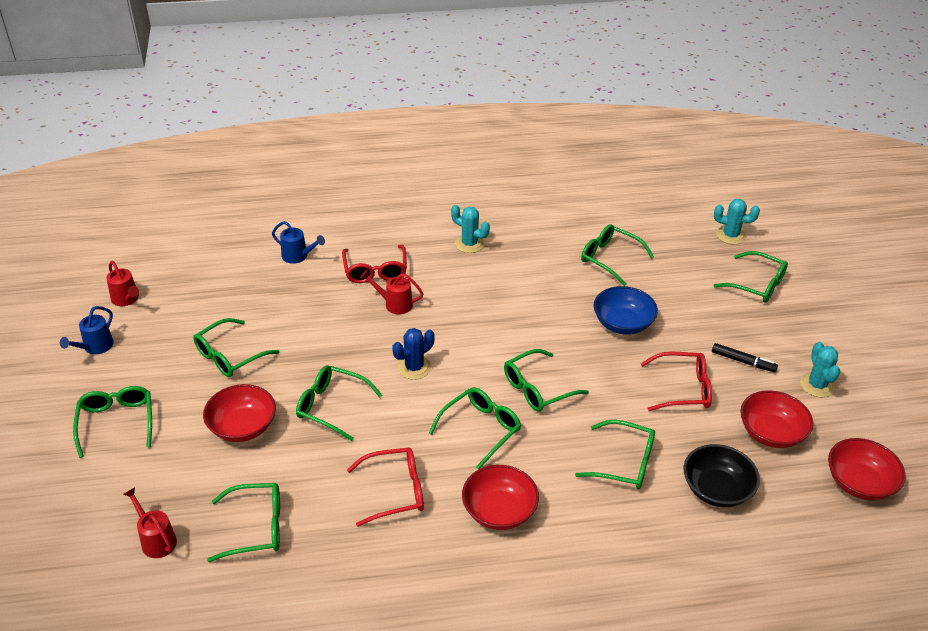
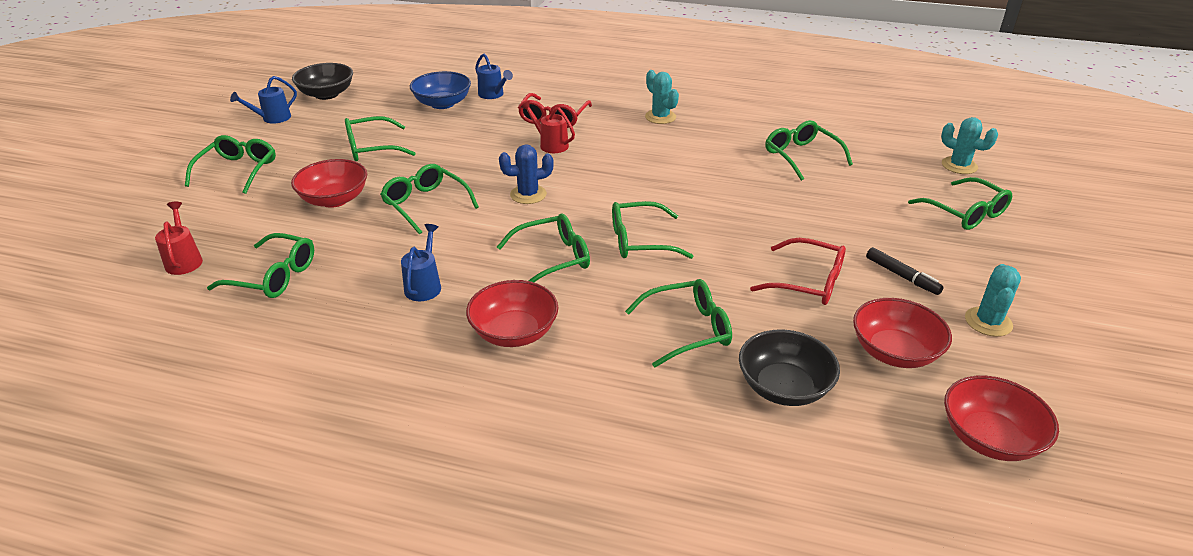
camera: 25 degrees right, 5 degrees down
(127, 300) = (326, 94): red watering can -> black bowl
(395, 491) = (424, 285): red glasses -> blue watering can
(622, 323) = (776, 210): blue bowl -> blue bowl (442, 103)
(624, 463) = (688, 330): green glasses -> green glasses turned 60 degrees counterclockwise

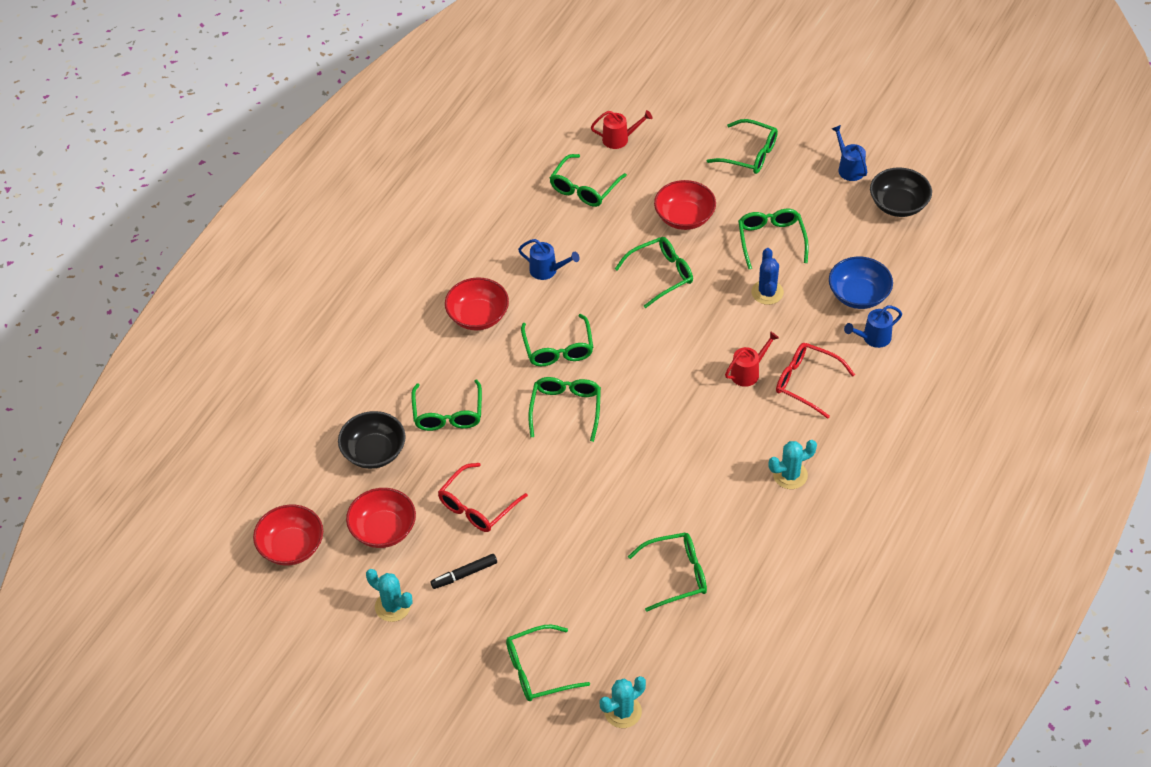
camera: 105 degrees right, 15 degrees up
(528, 194) = (659, 344): blue cactus -> blue cactus (767, 292)

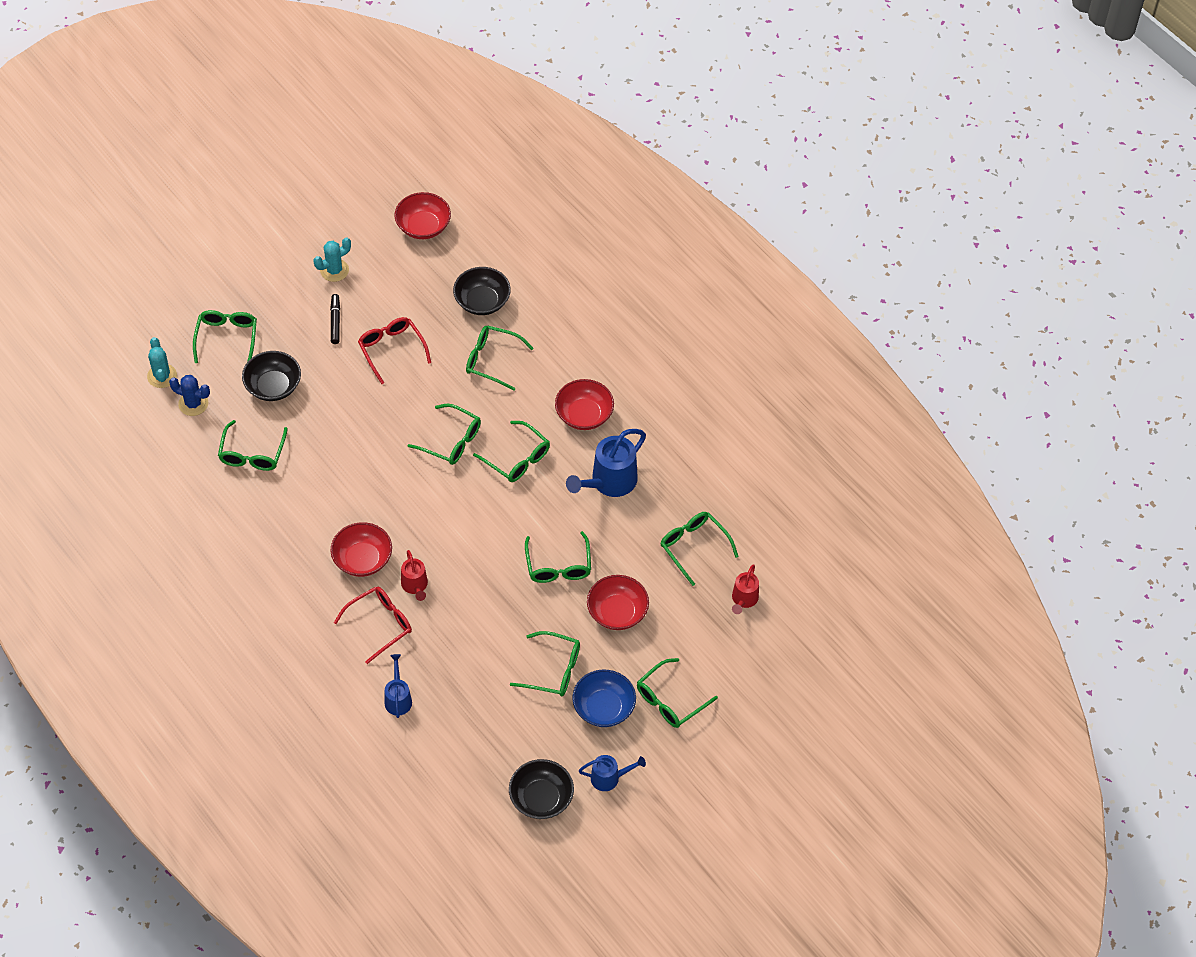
camera: 110 degrees right, 5 degrees up
(383, 529) = (405, 285): red bowl -> red bowl (362, 559)
(547, 270) = (609, 483): blue watering can -> blue watering can, size x1.74
(558, 349) = (517, 459): green glasses -> green glasses turned 150 degrees counterclockwise
(580, 595) = (273, 386): none -> black bowl
(767, 292) = (494, 639): blue cactus -> blue cactus (193, 404)
(790, 475) = (295, 570): turquoise cactus -> none
(858, 295) = (452, 711): blue bowl -> blue bowl (603, 708)

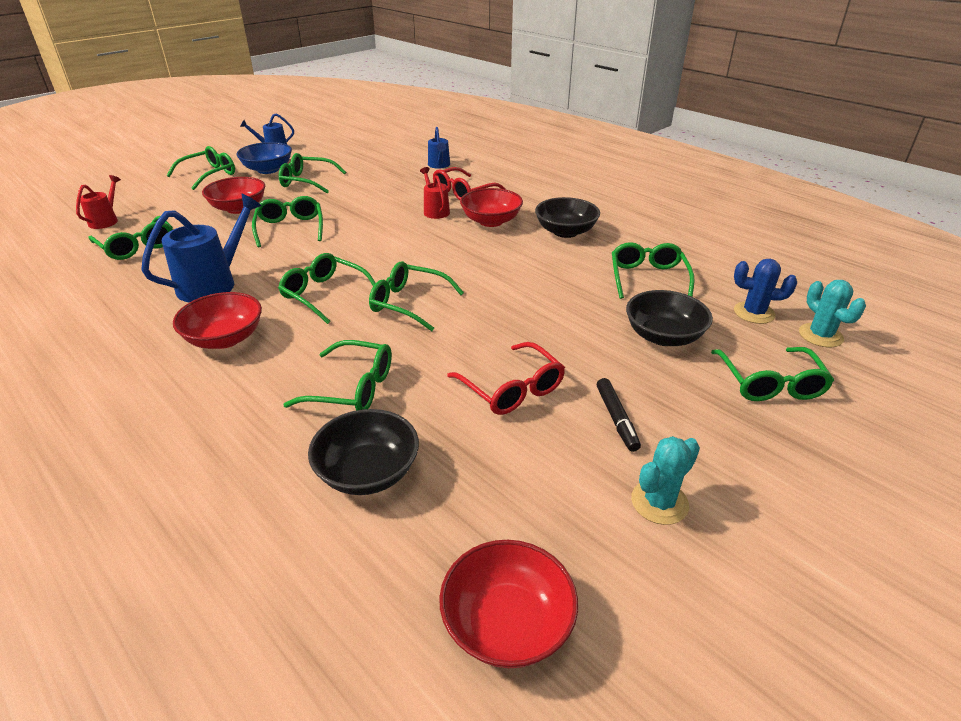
camera: 175 degrees right, 20 degrees down
(541, 798) = (326, 140): black bowl -> black bowl (565, 232)

